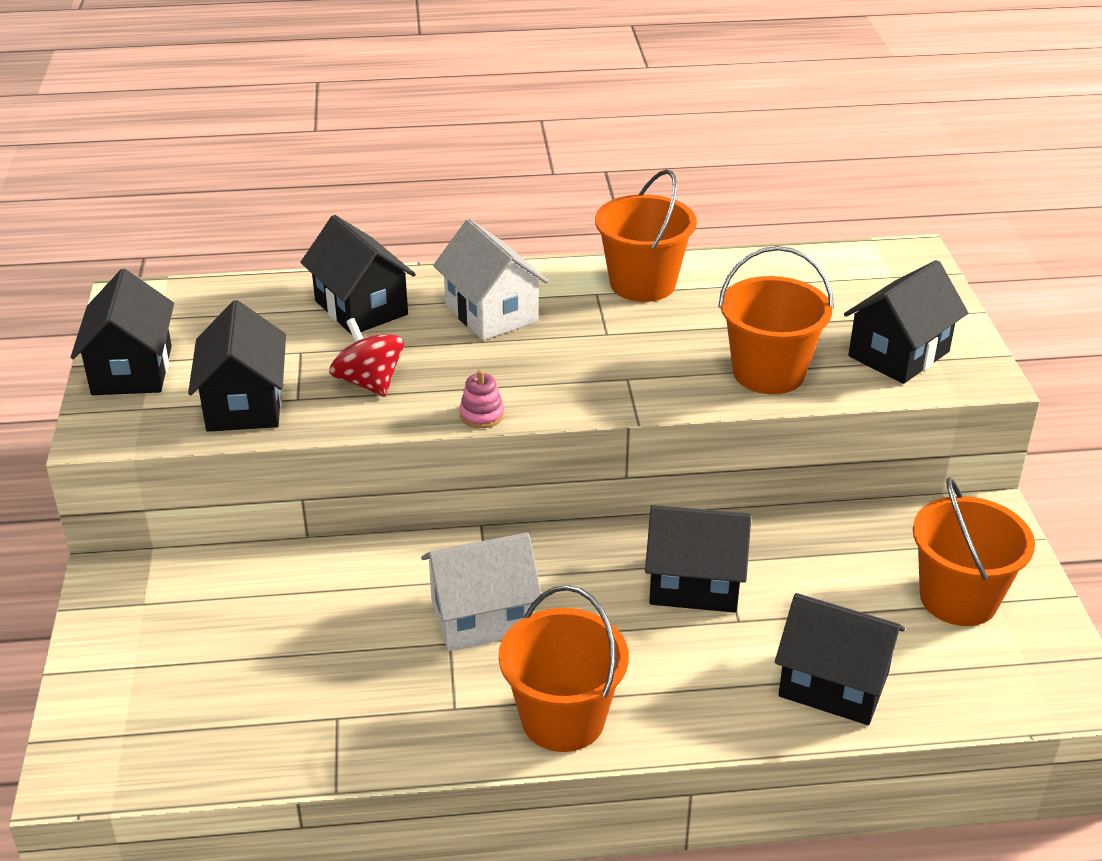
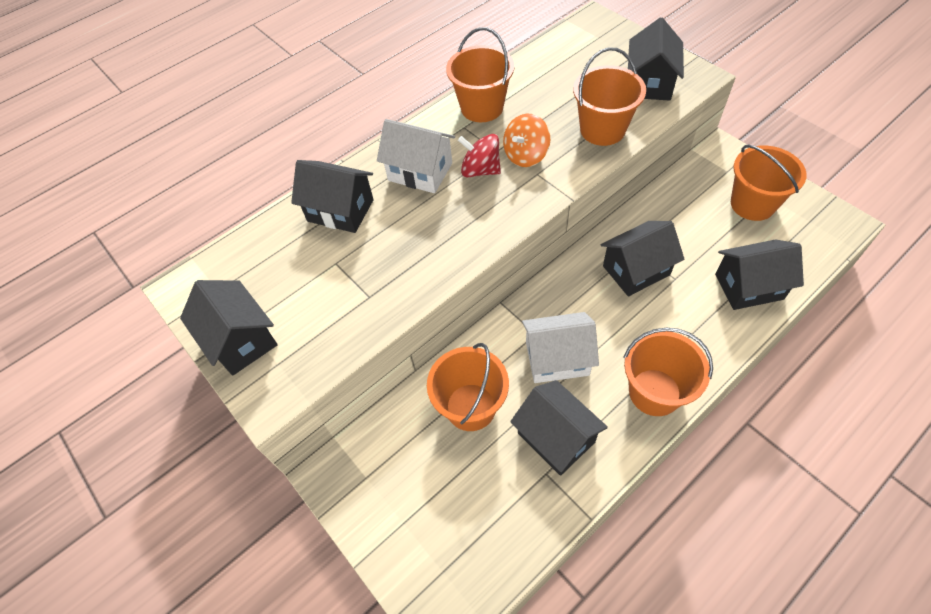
camera: 30 degrees left, 20 degrees up
(244, 404) = (341, 321): black house -> black house (556, 437)
(327, 605) = (471, 407): none -> orange bucket
(369, 382) = (400, 260): red spinning top -> red spinning top (480, 170)
(482, 415) = (486, 244): pink stacking toy -> none
(482, 617) = (557, 358): white house -> white house turned 45 degrees clockwise
(636, 354) = (526, 155): none -> orange spinning top

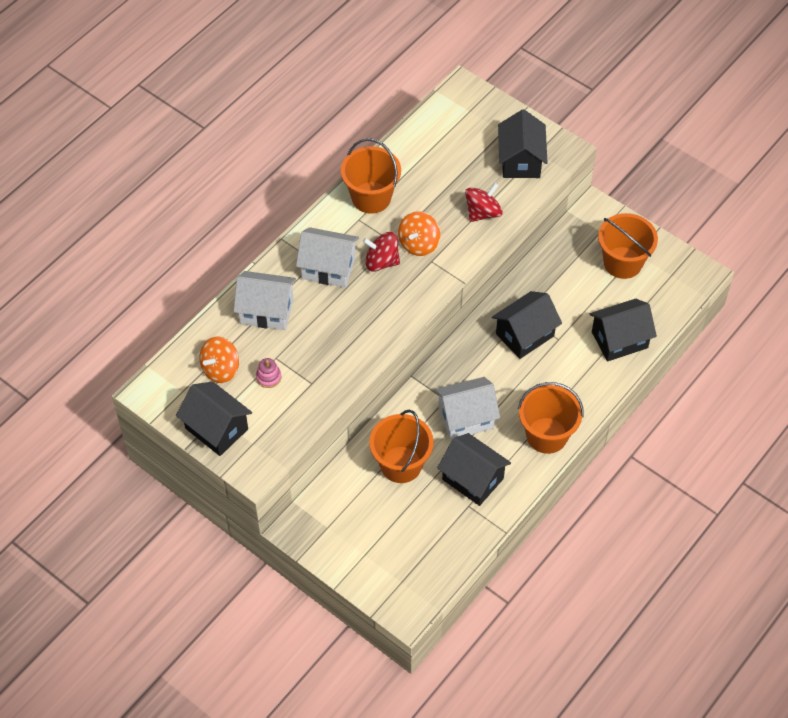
camera: 15 degrees left, 0 degrees up
(269, 269) = (220, 369): none -> orange spinning top
(321, 284) = (268, 377): none -> pink stacking toy
(340, 210) = (266, 311): black house -> white house
(602, 129) = (482, 213): orange bucket -> red spinning top

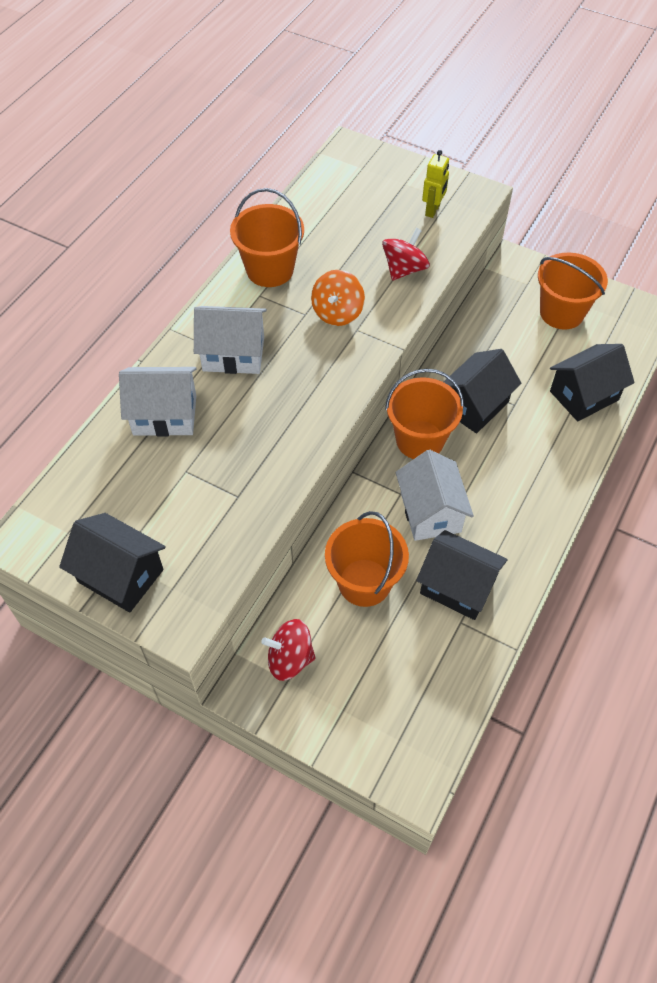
camera: 10 degrees left, 0 degrees up
(220, 369) = (115, 496): orange spinning top -> none
(268, 377) = (180, 497): pink stacking toy -> none
(381, 262) = (297, 338): red spinning top -> red spinning top (290, 659)
(466, 418) = (430, 512): white house -> white house turned 75 degrees counterclockwise
(520, 160) = (433, 210): black house -> yellow robot
(547, 435) = (532, 518): orange bucket -> orange bucket (420, 440)

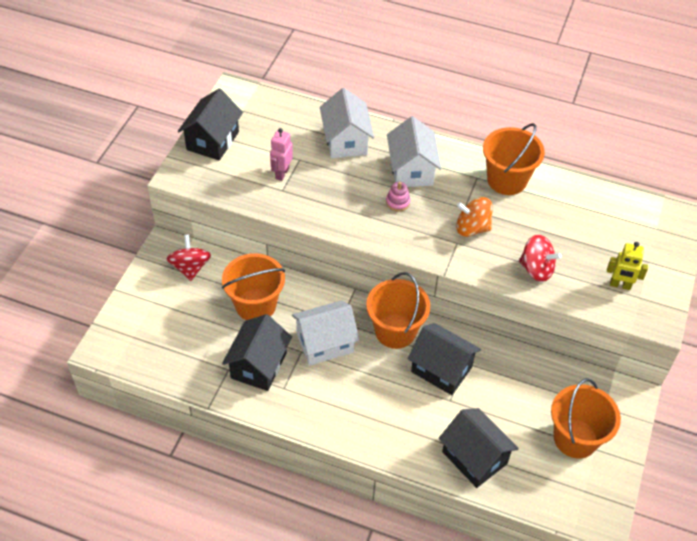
camera: 80 degrees right, 5 degrees down
(207, 494) = (282, 173): none -> pink robot
(284, 375) = (397, 202): none -> pink stacking toy

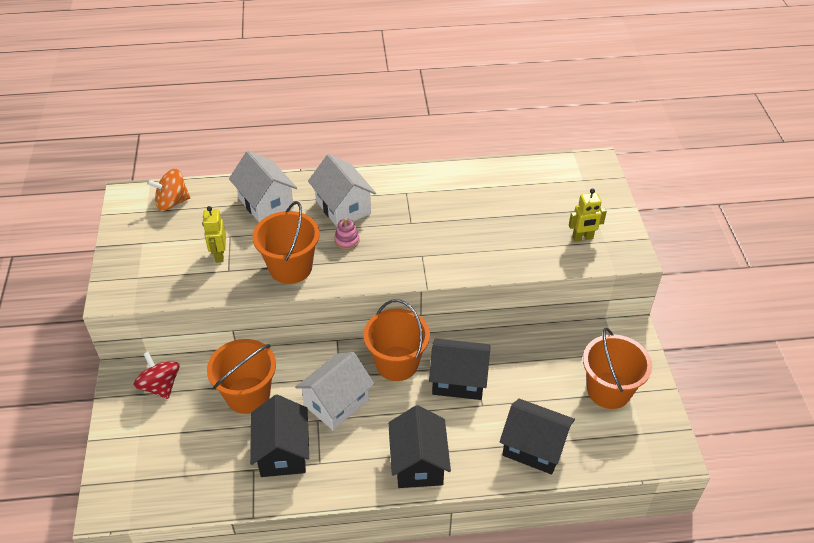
camera: 25 degrees left, 5 degrees down
(213, 141) = (131, 250): black house -> black house (418, 463)
(282, 173) = (219, 255): pink robot -> yellow robot
(472, 228) = (428, 238): orange spinning top -> orange spinning top (172, 202)
(507, 180) = (434, 185): orange bucket -> orange bucket (290, 267)
(536, 269) = (505, 252): red spinning top -> none

